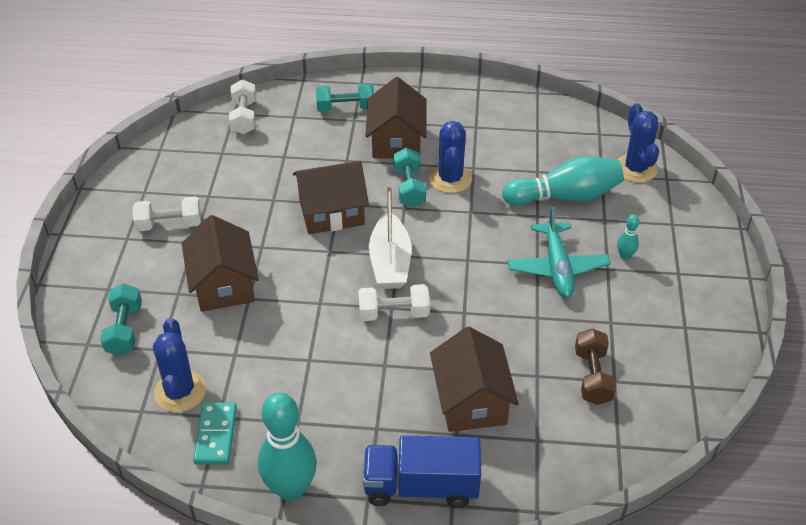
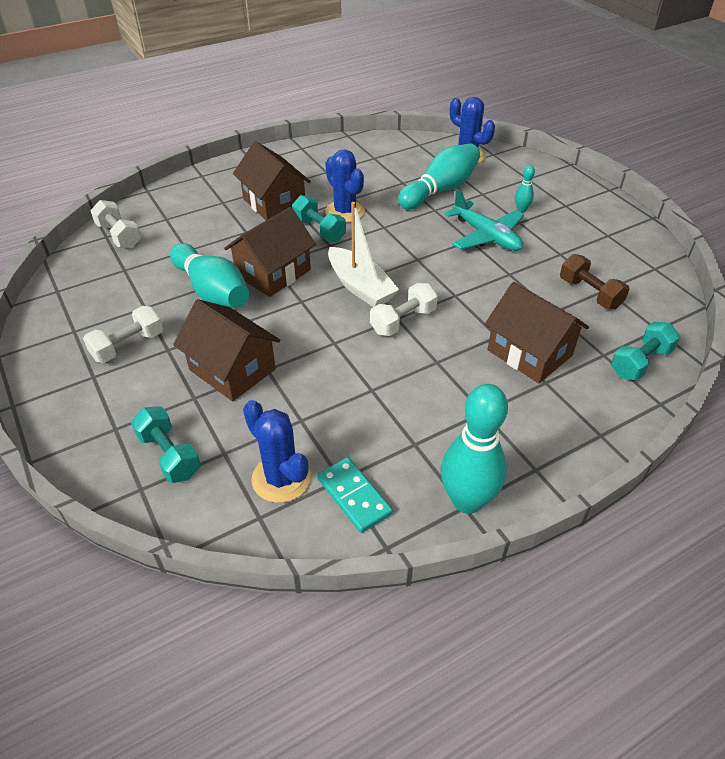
camera: 35 degrees left, 0 degrees up
(269, 206) = (212, 291): none -> turquoise bowling pin
(345, 108) = (206, 197): turquoise dumbbell -> turquoise dumbbell (640, 362)
(421, 486) = (564, 435): blue truck -> none

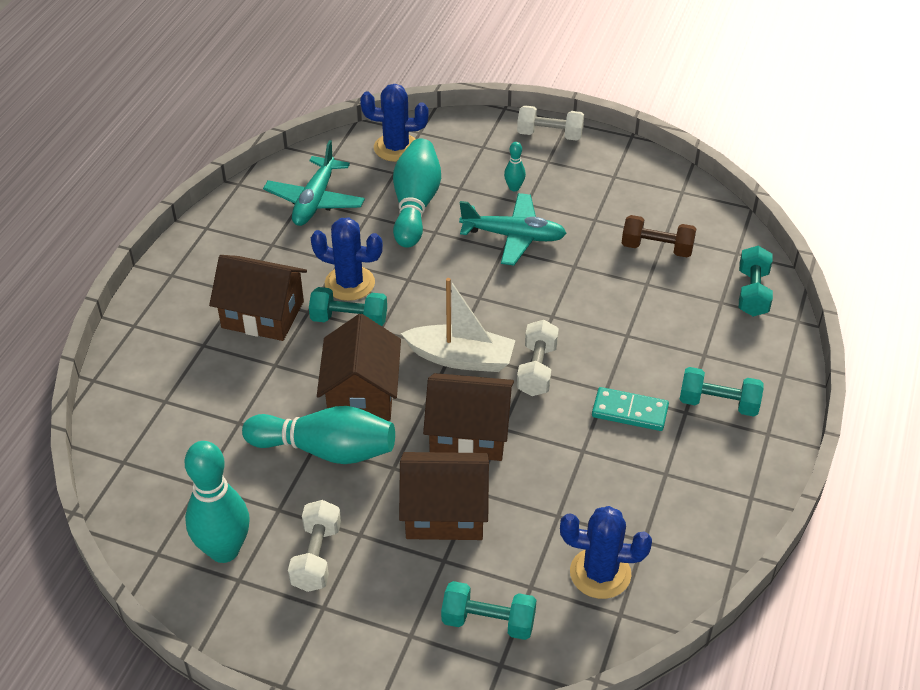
camera: 40 degrees left, 0 degrees up
(119, 236) = (138, 452): white dumbbell -> white dumbbell (549, 135)
(354, 496) = (669, 547): turquoise domino -> turquoise domino (629, 412)
(380, 161) = (315, 201): none -> turquoise plane
(467, 500) = (748, 491): turquoise bowling pin -> turquoise bowling pin (224, 550)
(517, 422) = (718, 403): none -> turquoise dumbbell
(529, 353) = (667, 335): brown house -> brown house (469, 433)

